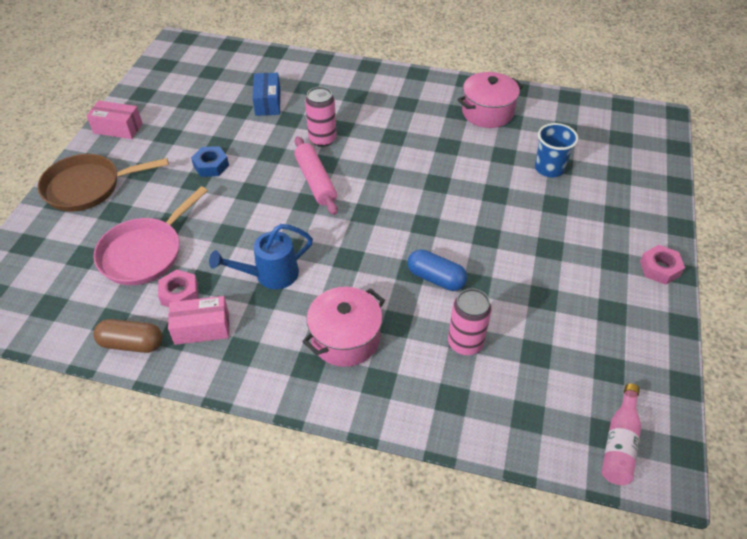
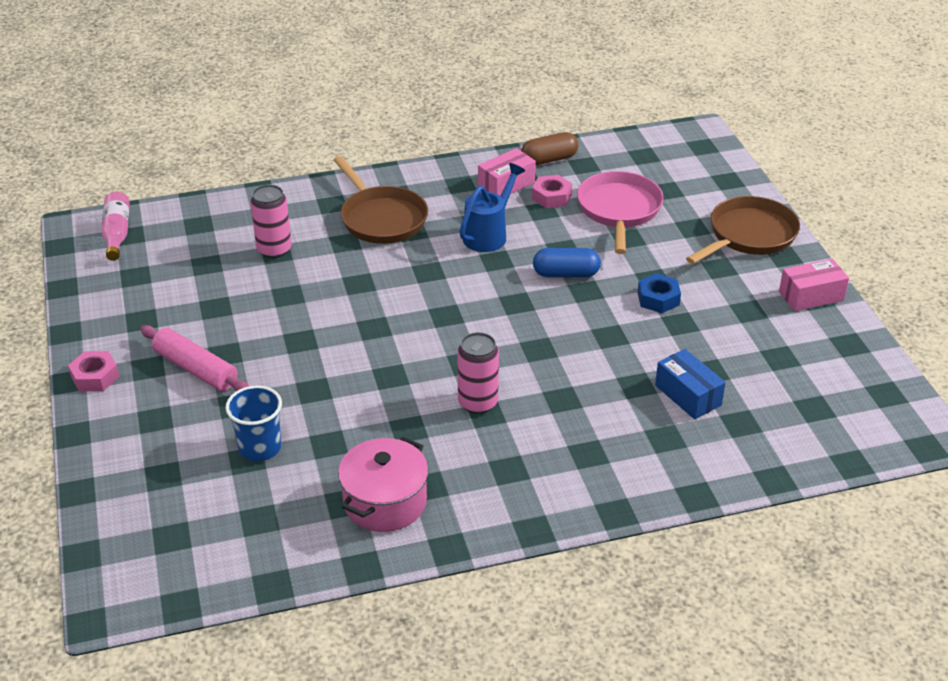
camera: 150 degrees right, 10 degrees down
(316, 181) = (529, 326): pink rolling pin -> pink rolling pin (195, 369)
(322, 139) = (569, 375): pink can -> pink can (478, 402)
(345, 338) = (381, 218): pink pot -> brown pan
(436, 278) = (331, 286): blue capsule -> blue capsule (566, 274)

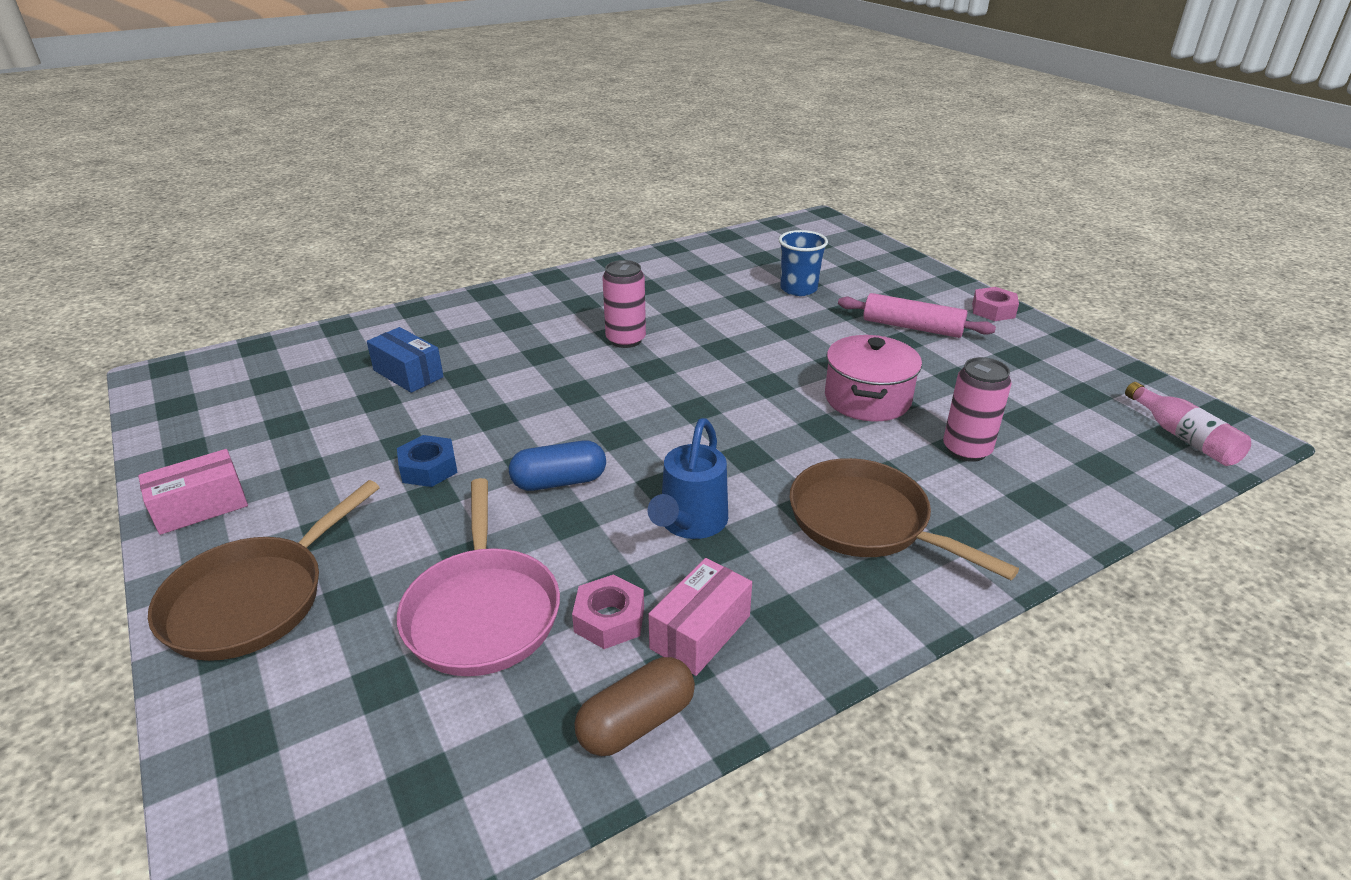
camera: 165 degrees right, 5 degrees down
(385, 502) = (674, 275): pink pot -> pink pot (867, 399)

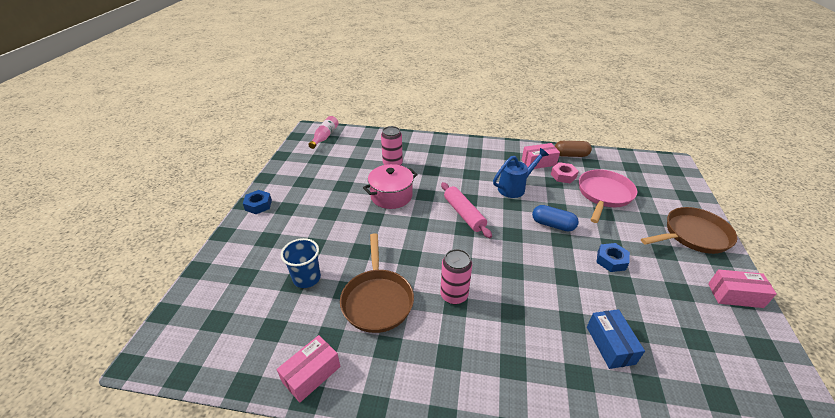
camera: 140 degrees left, 5 degrees up
(685, 255) = (311, 374): none -> pink box
(866, 522) = (458, 162): brown pan -> brown pan (377, 299)
(912, 327) = (308, 217): pink rolling pin -> pink rolling pin (464, 214)
(993, 310) = (258, 205): pink nut -> blue nut

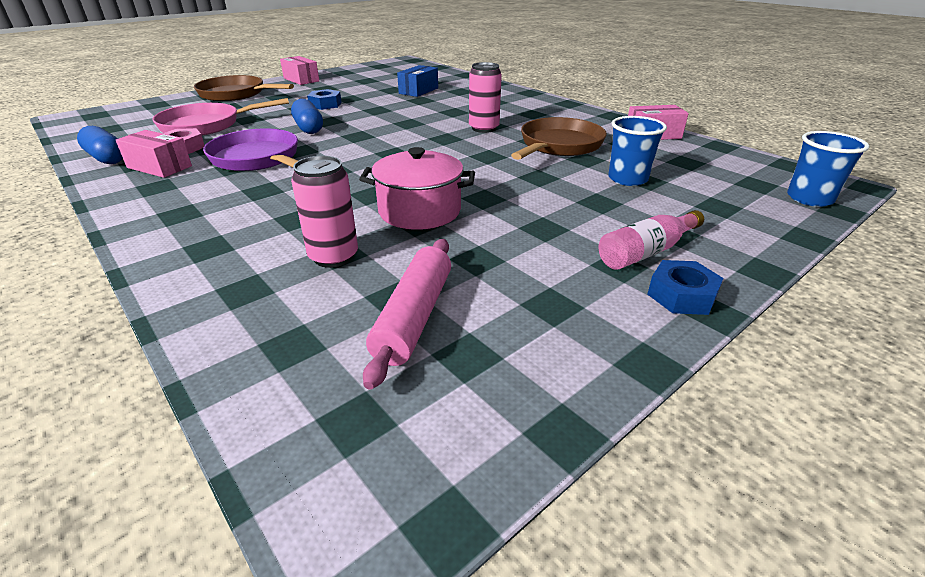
camera: 140 degrees left, 5 degrees down
(181, 318) = (809, 198): none -> blue cup
(325, 137) = (358, 443): pink bottle -> pink bottle (646, 252)
(464, 214) = (368, 162): pink rolling pin -> pink rolling pin (414, 317)
(514, 187) = (258, 159): blue watering can -> purple pan
(570, 155) = (107, 158): brown capsule -> blue capsule

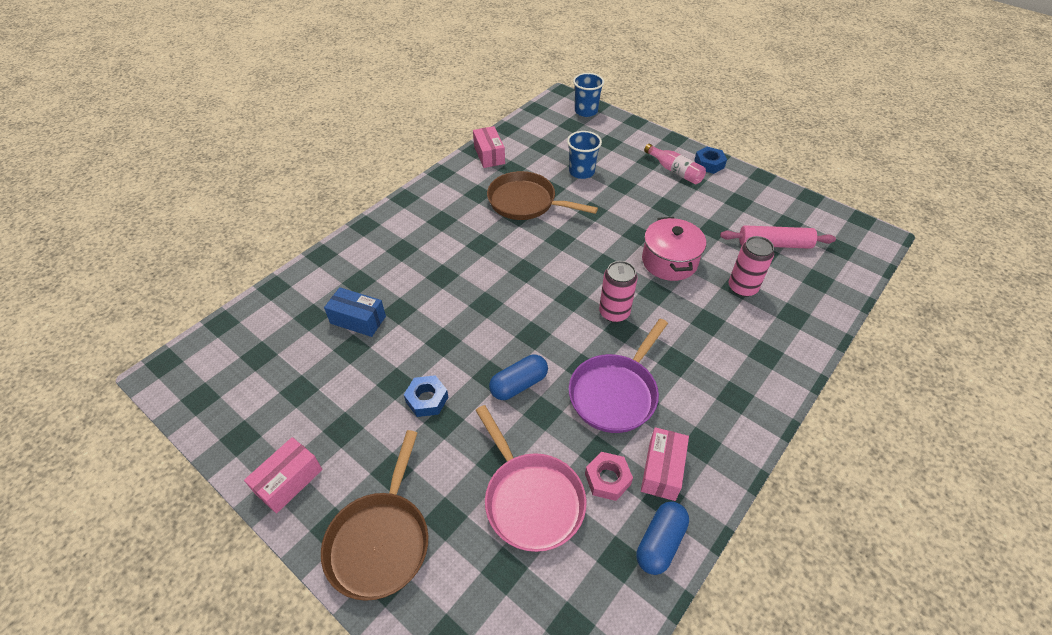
camera: 100 degrees left, 15 degrees up
(484, 128) = (492, 248): pink can -> pink can (614, 312)

